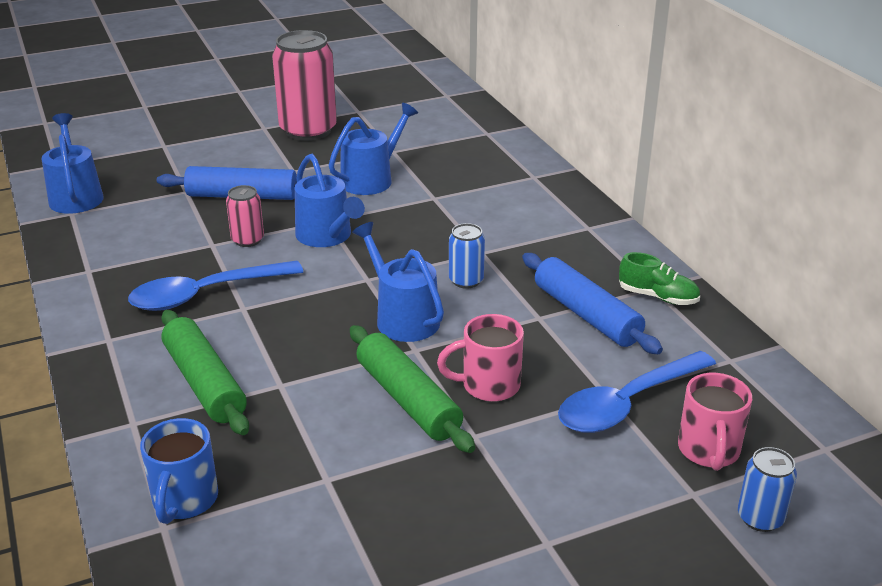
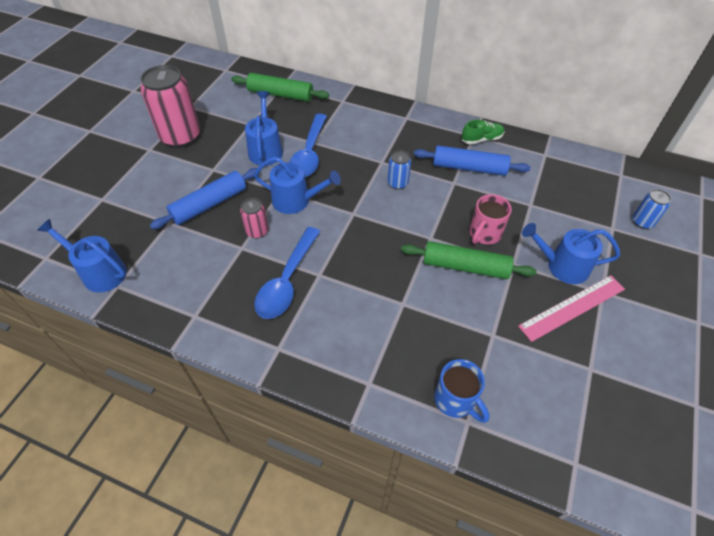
camera: 45 degrees left, 20 degrees up
(204, 383) = (367, 332): green rolling pin -> green rolling pin (280, 94)
(403, 318) = (401, 224): blue watering can -> blue watering can (562, 266)
(474, 527) = (572, 307): none -> pink ruler
(627, 404) = (541, 203): blue spoon -> blue spoon (309, 153)
(708, 451) = (593, 204): pink mug -> none

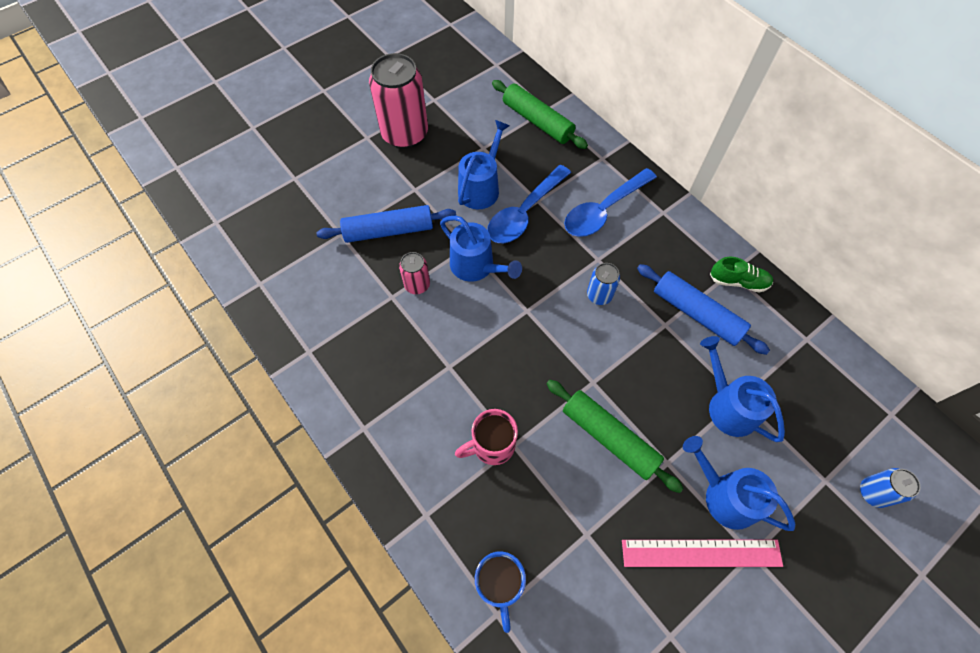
camera: 30 degrees right, 10 degrees up
(100, 272) = (252, 261): blue watering can -> blue watering can (728, 406)
(287, 281) = (413, 358): blue spoon -> blue spoon (603, 210)
(484, 234) = (658, 408): pink mug -> pink mug (492, 445)

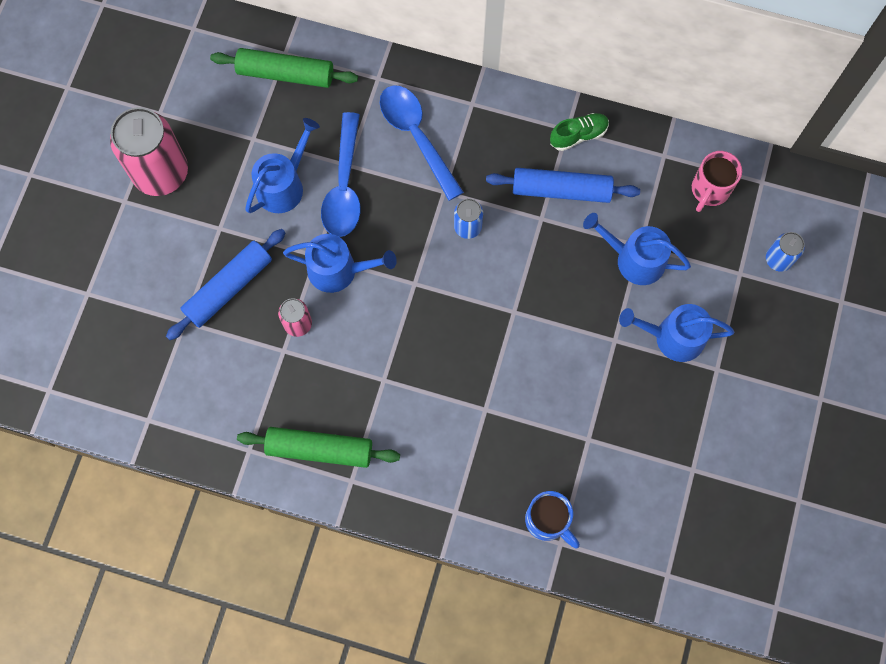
camera: 35 degrees left, 10 degrees up
(481, 188) = (284, 185): blue watering can -> blue watering can turned 45 degrees clockwise
(492, 445) = (467, 421): pink mug -> pink mug (709, 190)
(603, 210) = (416, 136): blue spoon -> blue spoon turned 135 degrees clockwise
(609, 437) = (556, 350): green rolling pin -> green rolling pin (319, 449)
(701, 553) = (680, 394): pink ruler -> none

